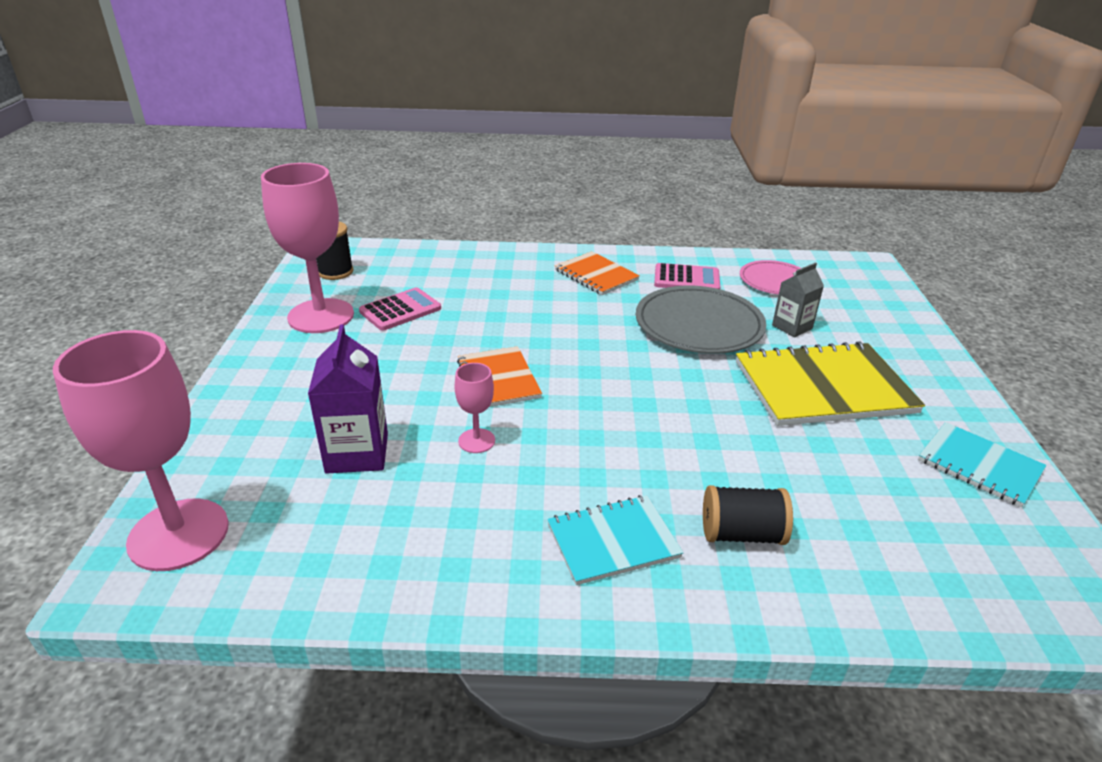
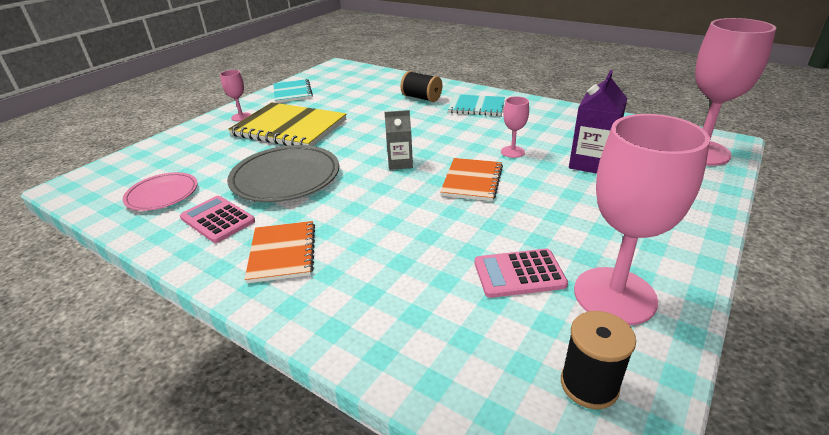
camera: 145 degrees left, 0 degrees up
(792, 327) = (233, 159): grey carton -> grey carton (400, 163)
(924, 385) = (241, 117): none -> pink goblet

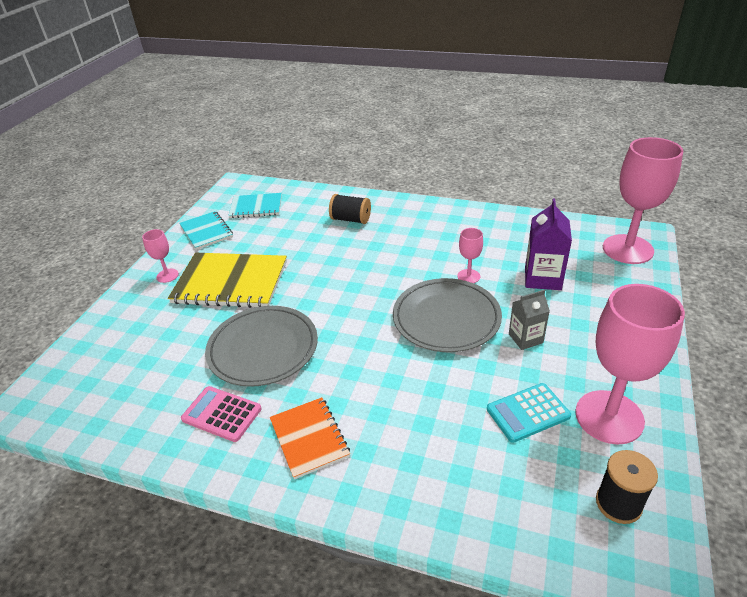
camera: 15 degrees left, 5 degrees up
(162, 194) = (142, 395): pink plate -> none
(400, 163) = (369, 309): grey carton -> grey carton (525, 338)
(472, 181) = (446, 318): orange notebook -> grey plate
(476, 107) = (411, 223): turquoise notebook -> turquoise notebook (256, 207)
(519, 274) = (528, 413): pink calculator -> turquoise calculator

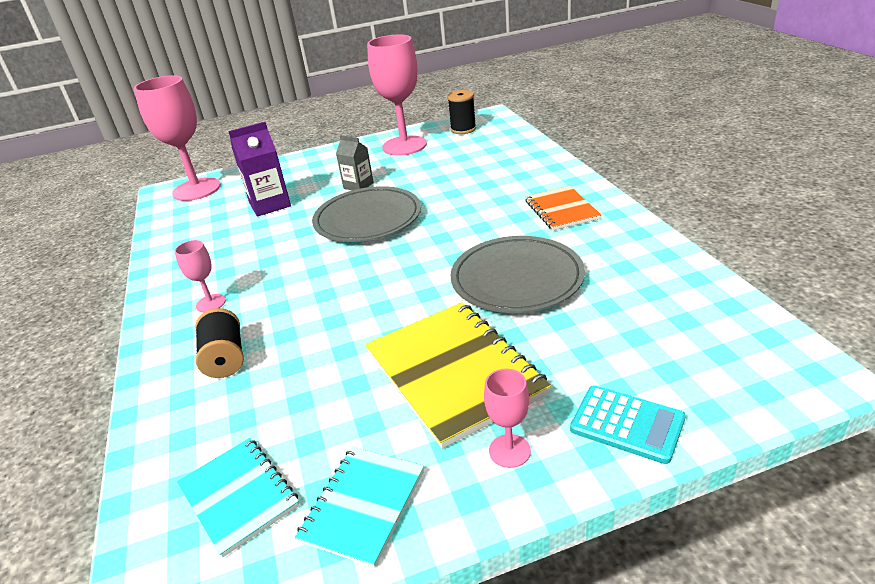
camera: 125 degrees left, 5 degrees down
(222, 414) = (606, 253): pink calculator -> none
(309, 438) = (561, 210): orange notebook -> orange notebook turned 45 degrees counterclockwise
(468, 276) = (295, 233): pink goblet -> pink goblet (211, 303)
(528, 413) = (431, 163): turquoise calculator -> turquoise calculator (627, 424)

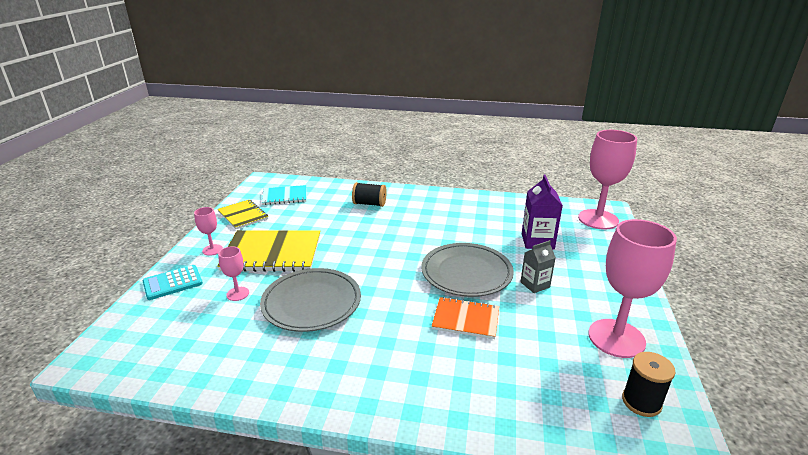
camera: 115 degrees right, 5 degrees down
(211, 303) = (424, 206): pink goblet -> pink goblet (237, 294)
(363, 505) = (243, 215): turquoise notebook -> yellow notebook
(561, 210) = (367, 370): orange notebook -> orange notebook (465, 319)

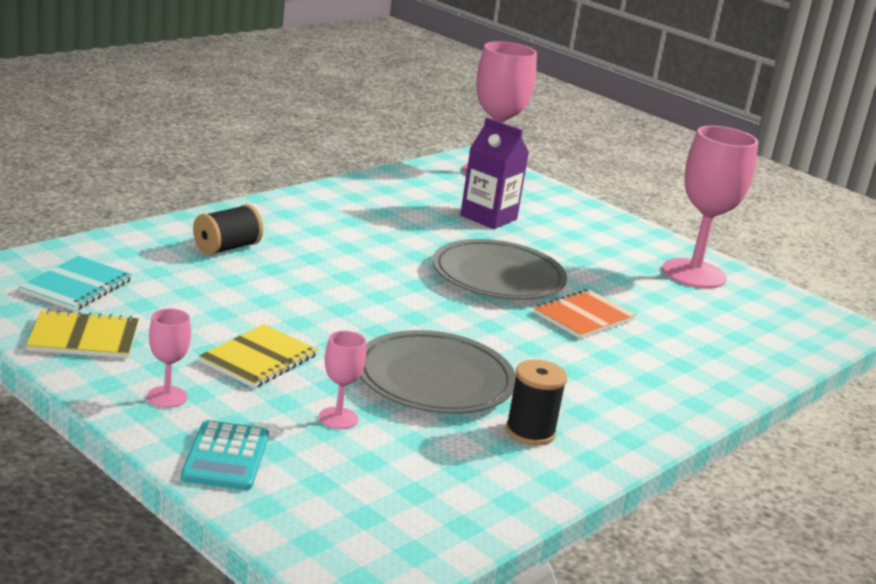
camera: 60 degrees left, 5 degrees down
(272, 253) = (259, 359): yellow notebook -> yellow notebook, size x0.59
(535, 285) = (568, 260): grey carton -> none
(641, 402) = (780, 309): black spool -> black spool (530, 432)

